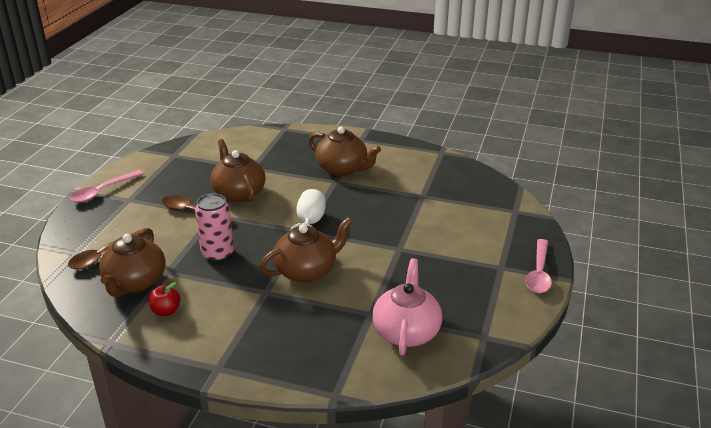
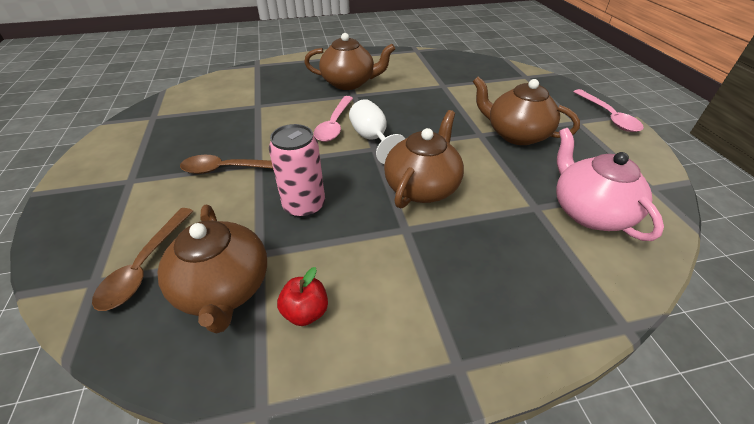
camera: 30 degrees left, 10 degrees up
(102, 191) = (82, 183): pink spoon -> pink spoon (334, 125)
(238, 192) = (265, 132): brown teapot -> brown teapot (516, 134)

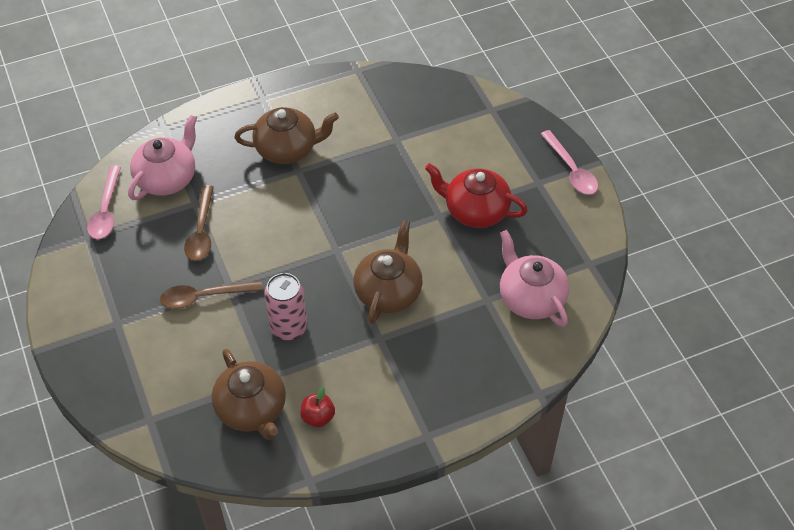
camera: 10 degrees left, 10 degrees up
(145, 265) = (181, 401): brown spoon -> brown spoon (201, 231)
(243, 90) = (167, 178): none -> pink teapot
(334, 125) = (288, 222): pink spoon -> pink spoon (106, 210)
(372, 139) = (332, 238): white goblet -> none
(516, 134) = (475, 211): brown teapot -> red teapot

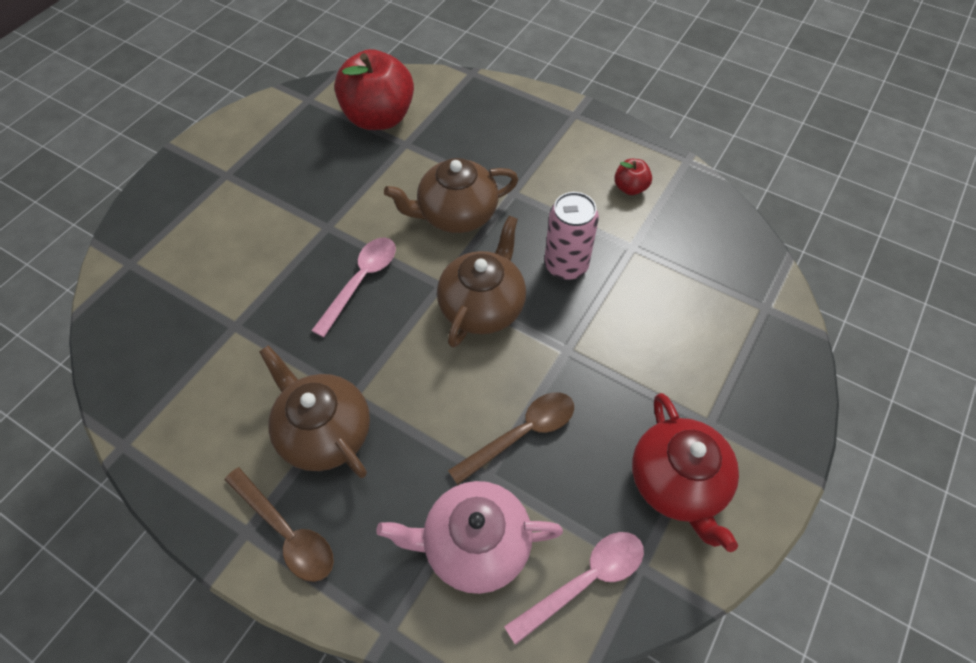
camera: 125 degrees left, 5 degrees up
(204, 297) = (600, 363): brown spoon -> brown spoon (286, 532)
(252, 410) = (672, 237): brown teapot -> brown teapot (483, 306)
(475, 211) = (300, 203): red teapot -> red teapot (677, 483)
(530, 298) = (379, 118): pink teapot -> red apple
(571, 170) = (191, 159): pink spoon -> pink spoon (361, 281)

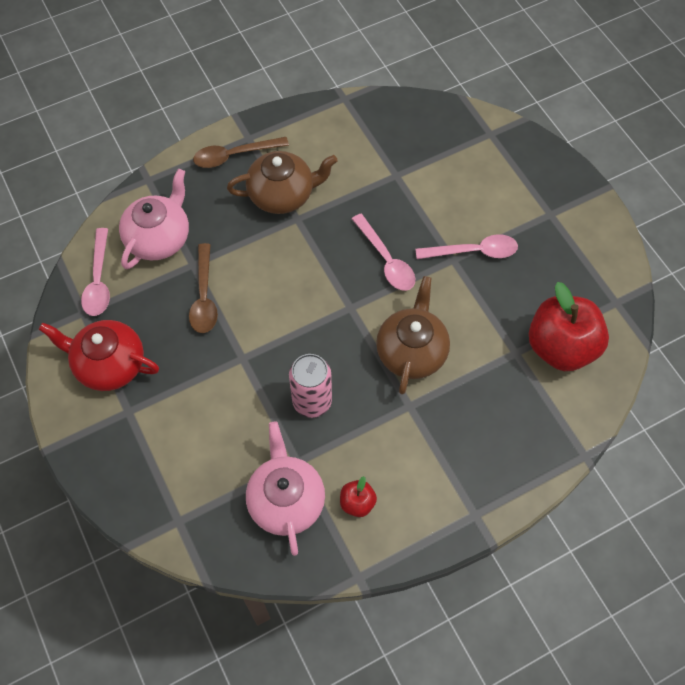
camera: 120 degrees right, 5 degrees up
(308, 215) = (473, 252): none -> pink spoon
(483, 306) = (314, 325): brown teapot -> none
(673, 237) = (286, 500): none -> pink teapot

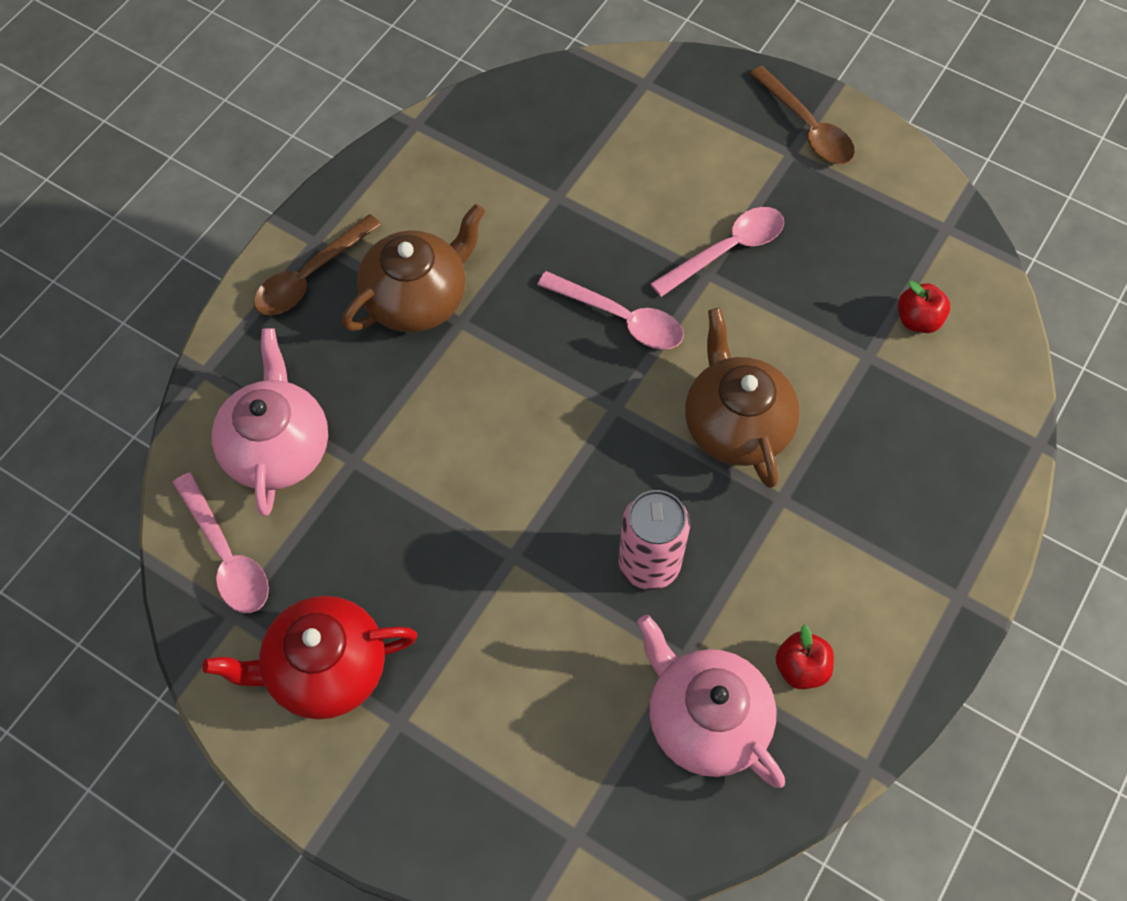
camera: 30 degrees left, 0 degrees up
(204, 296) = (400, 498): brown spoon -> brown spoon (806, 127)
(561, 347) = (918, 320): red apple -> red apple, size x0.45

